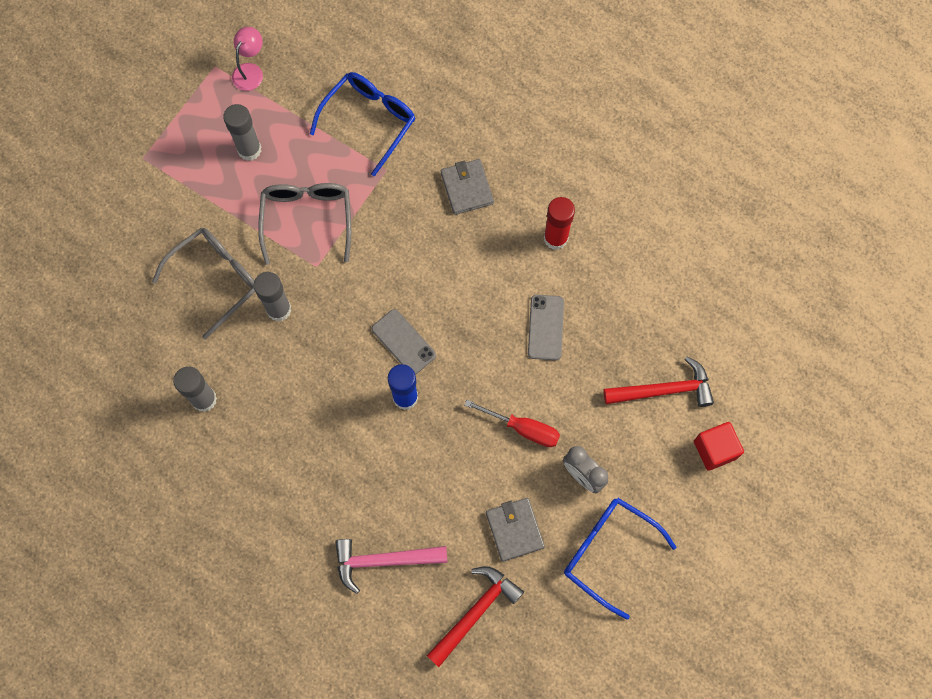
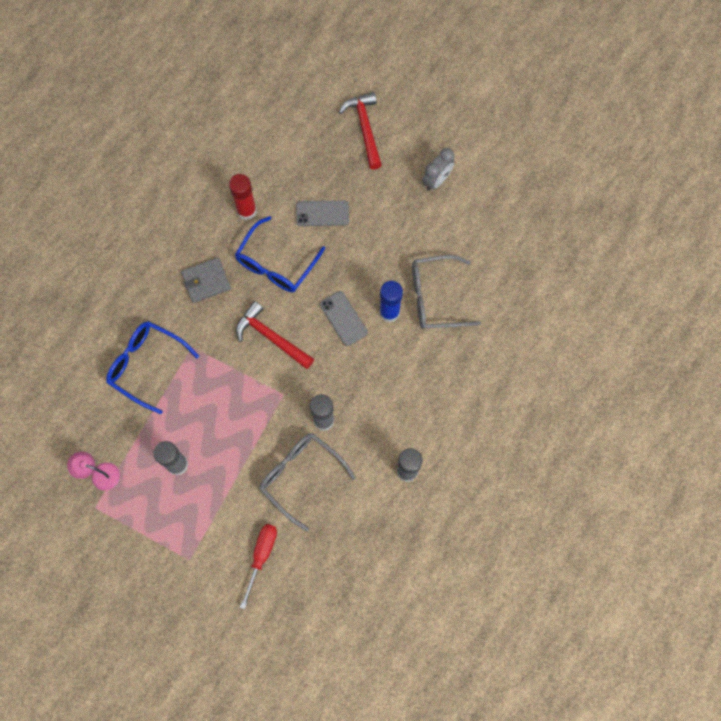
camera: 95 degrees left, 0 degrees up
(307, 219) = (240, 407): grey glasses -> grey glasses (435, 297)
(384, 561) = (520, 316): pink hammer -> none
(403, 342) = (343, 318): grey phone -> grey phone turned 75 degrees counterclockwise
(475, 612) = (548, 247): red hammer -> red hammer (271, 337)
(514, 530) = (483, 225): grey wallet -> none
(523, 428) = (405, 224): red screwdriver -> red screwdriver (261, 556)
(608, 552) = (491, 160): blue glasses -> blue glasses (276, 264)
(715, 449) = (407, 93): red cube -> none

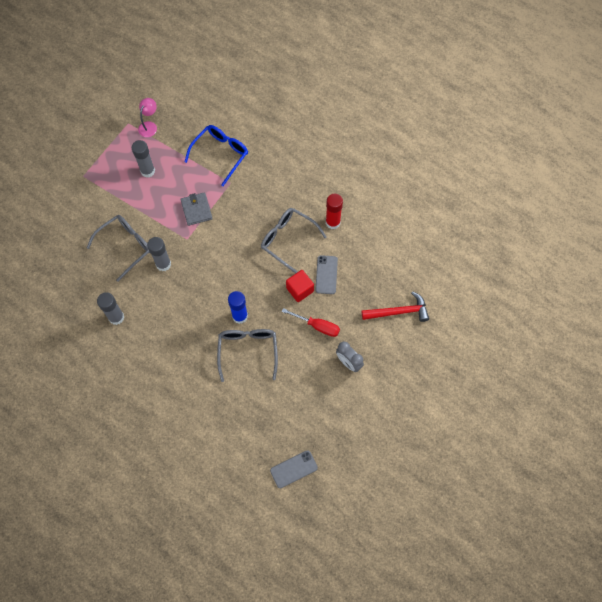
camera: 95 degrees right, 5 degrees down
(206, 281) = (279, 193): grey wallet -> grey wallet (196, 210)
(261, 556) = (76, 219): red screwdriver -> red screwdriver (317, 326)
(271, 337) = (230, 234): red hammer -> none
(276, 264) = (287, 240): blue glasses -> grey glasses
(343, 318) = (239, 283): grey phone -> grey phone (294, 469)
(346, 243) = (300, 290): none -> red cube

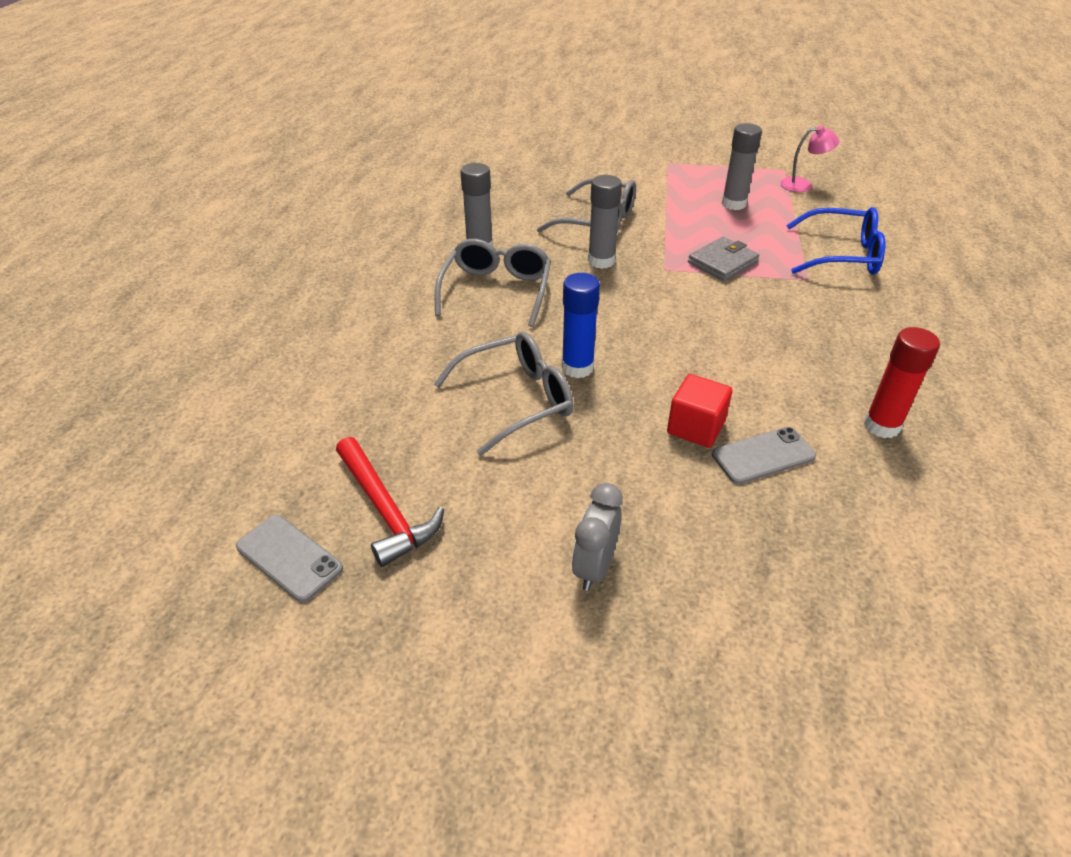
camera: 65 degrees right, 25 degrees down
(287, 240) = (779, 377): grey glasses -> grey glasses (496, 290)
(317, 326) = (640, 481): red screwdriver -> none
(398, 312) = (796, 622): red hammer -> red hammer (385, 509)

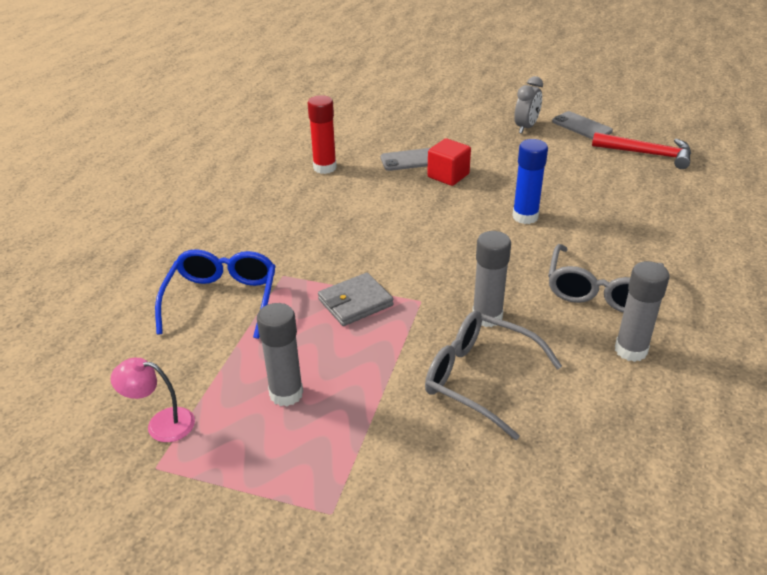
camera: 170 degrees left, 5 degrees down
(289, 558) = (692, 140): grey phone -> grey phone (581, 126)
(385, 509) = (647, 154): red hammer -> red hammer turned 135 degrees clockwise
(517, 400) = (572, 200): grey glasses -> none
(842, 255) = (222, 299): blue glasses -> blue glasses turned 75 degrees clockwise

